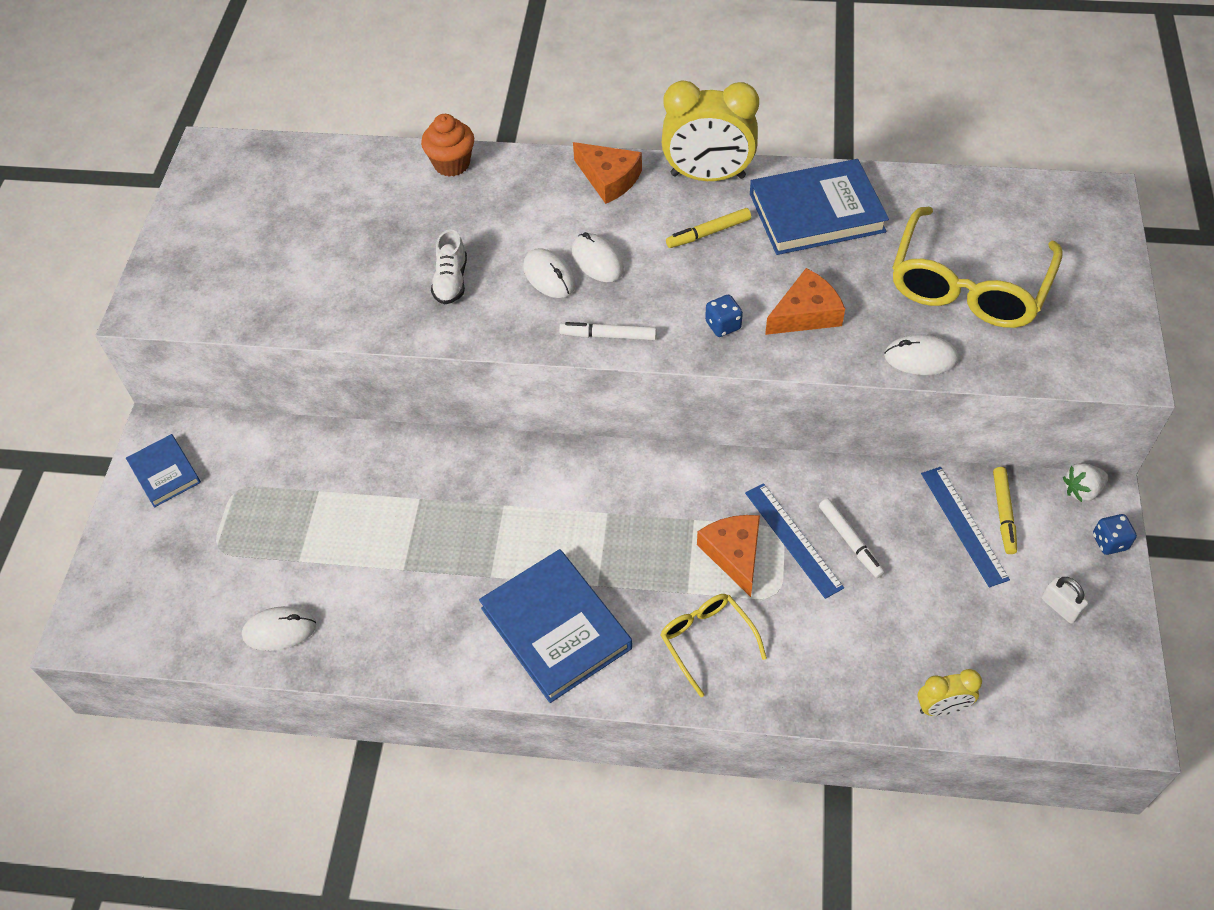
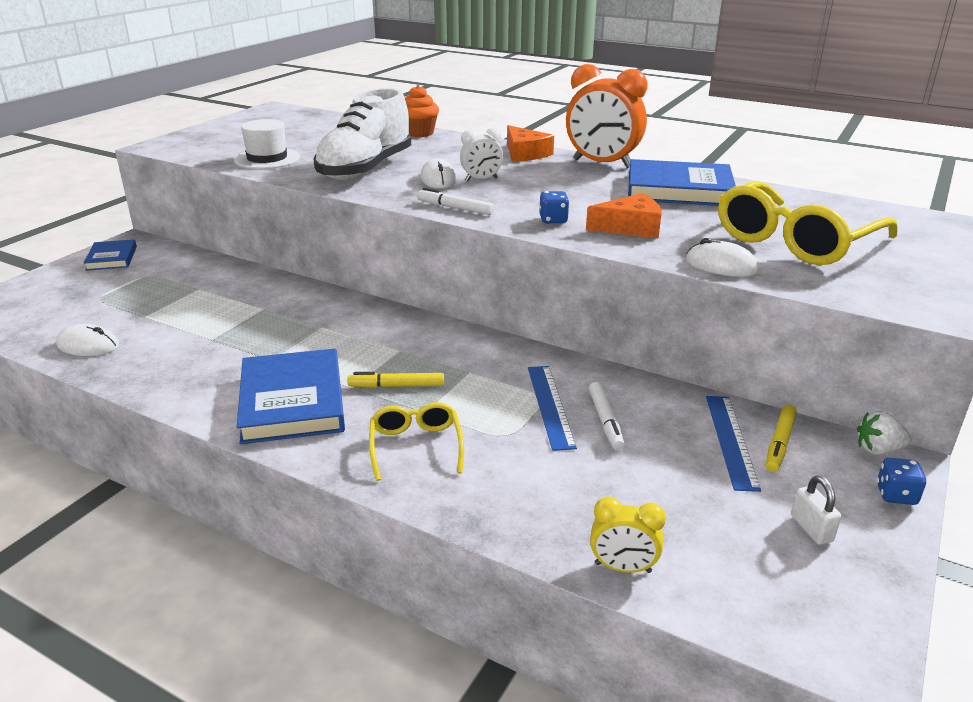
camera: 20 degrees right, 25 degrees down
(313, 294) = (267, 159): none -> white hat
(451, 281) = (365, 169): white shoe -> white shoe, size x2.22
(597, 260) = (481, 179): white mouse -> white clock
(708, 176) = (602, 164): yellow clock -> orange clock
(708, 233) = (580, 183): yellow marker -> yellow marker (396, 386)
(734, 554) = (488, 400): orange cheese -> none

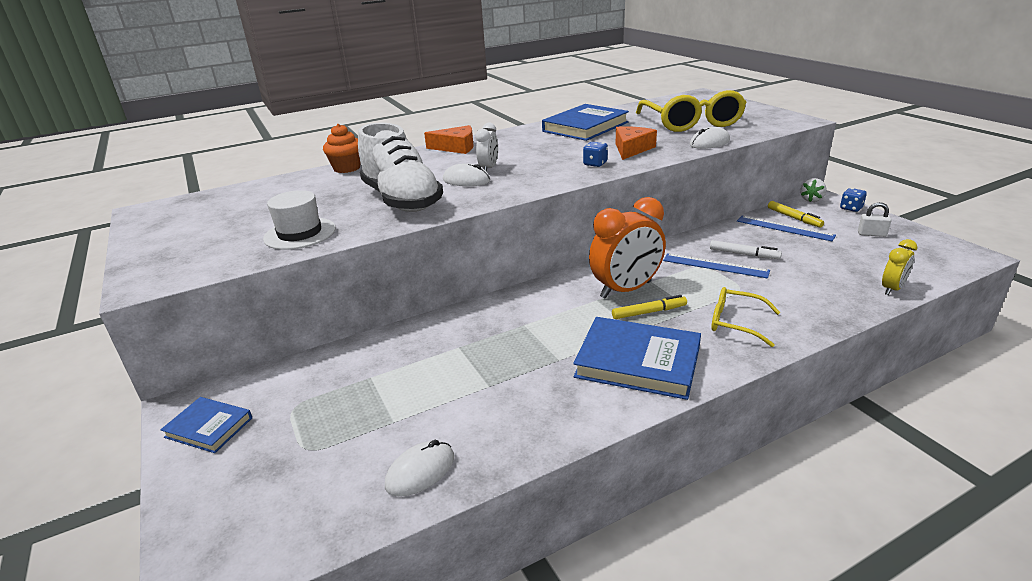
camera: 55 degrees left, 0 degrees up
(396, 386) = (649, 312): yellow marker -> yellow marker turned 135 degrees counterclockwise
(455, 208) = (535, 185): white marker -> none
(602, 164) = (511, 133): orange clock -> orange clock (626, 290)

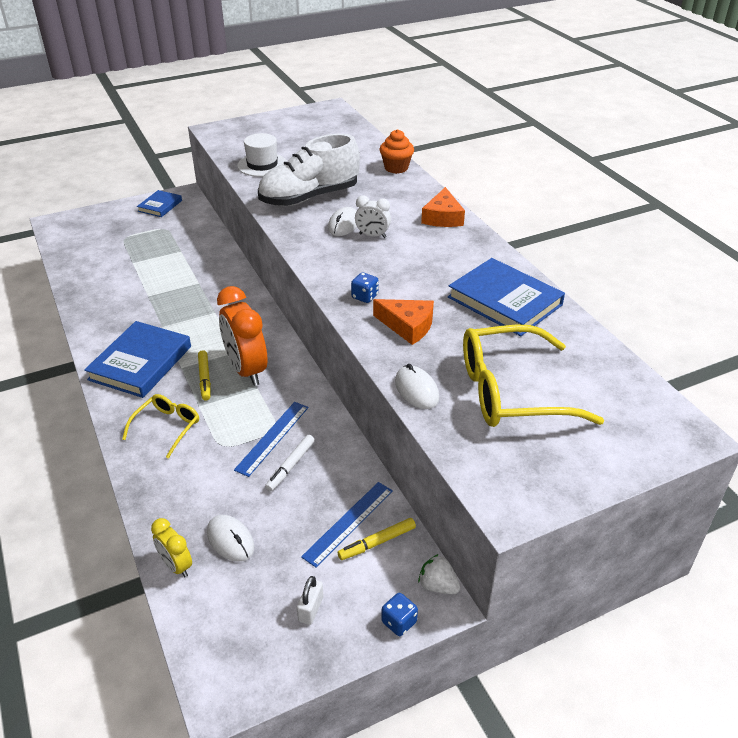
camera: 90 degrees right, 10 degrees up
(420, 471) = (86, 274): white mouse -> white mouse (230, 540)

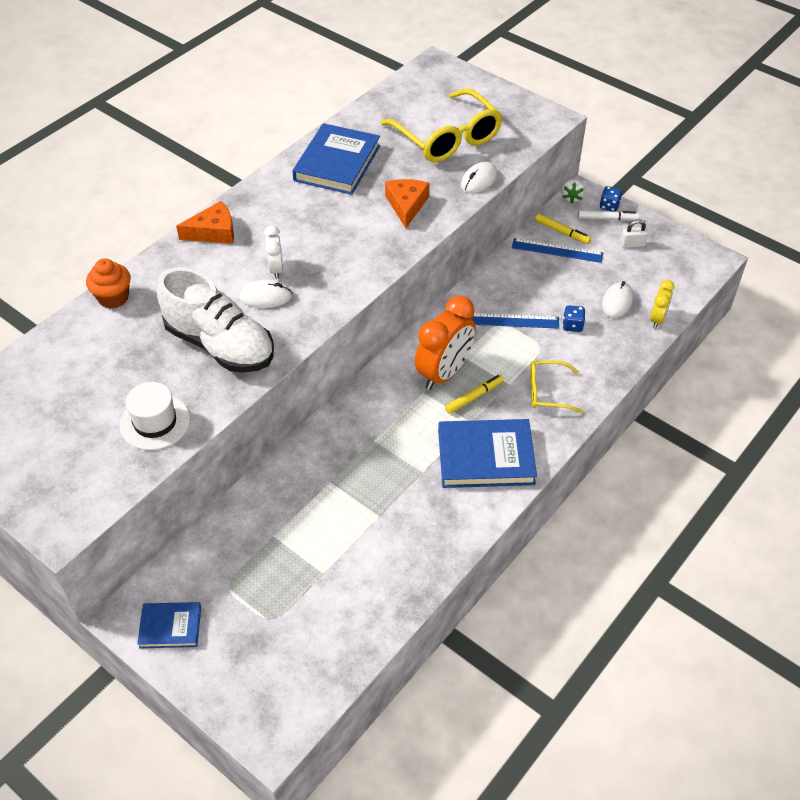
camera: 115 degrees left, 10 degrees up
(290, 466) = (531, 298): white marker -> white marker (607, 219)
(365, 297) = (382, 241): blue dice -> blue dice (572, 325)

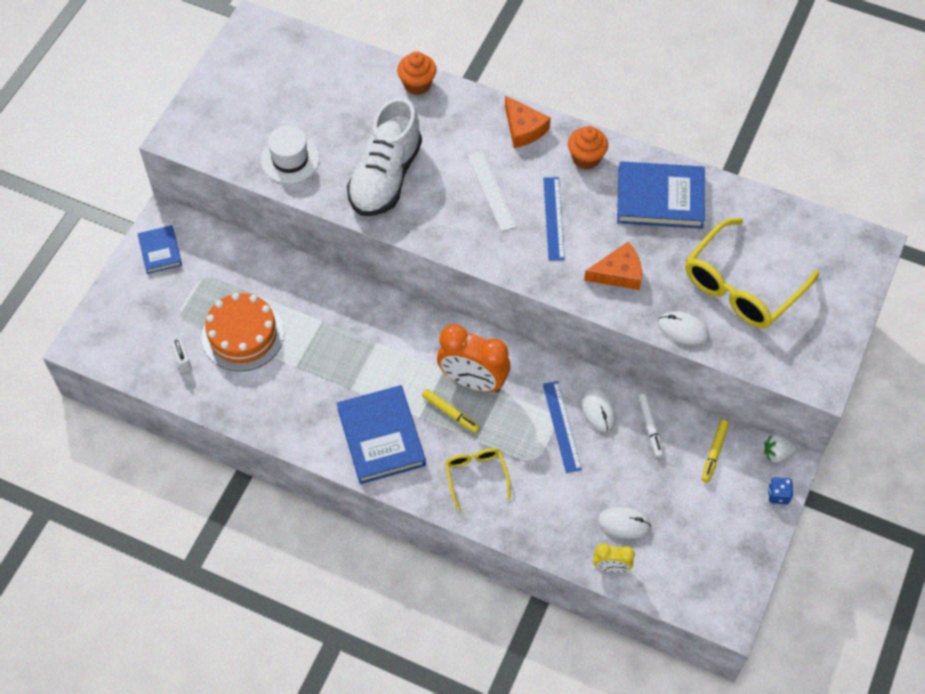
camera: 75 degrees right, 10 degrees up
(265, 297) = (453, 193): white mouse -> white mouse (598, 410)
(270, 198) = (586, 158): none -> orange cupcake
(276, 269) = (491, 190): white clock -> white ruler
(321, 559) = (243, 335): none -> orange cake
(557, 250) = (682, 452): blue ruler -> blue ruler (553, 218)
(572, 325) = (574, 485): blue dice -> none
(607, 219) = (755, 496): white marker -> white marker (650, 427)
(632, 244) = (721, 528): white padlock -> white padlock (183, 361)

